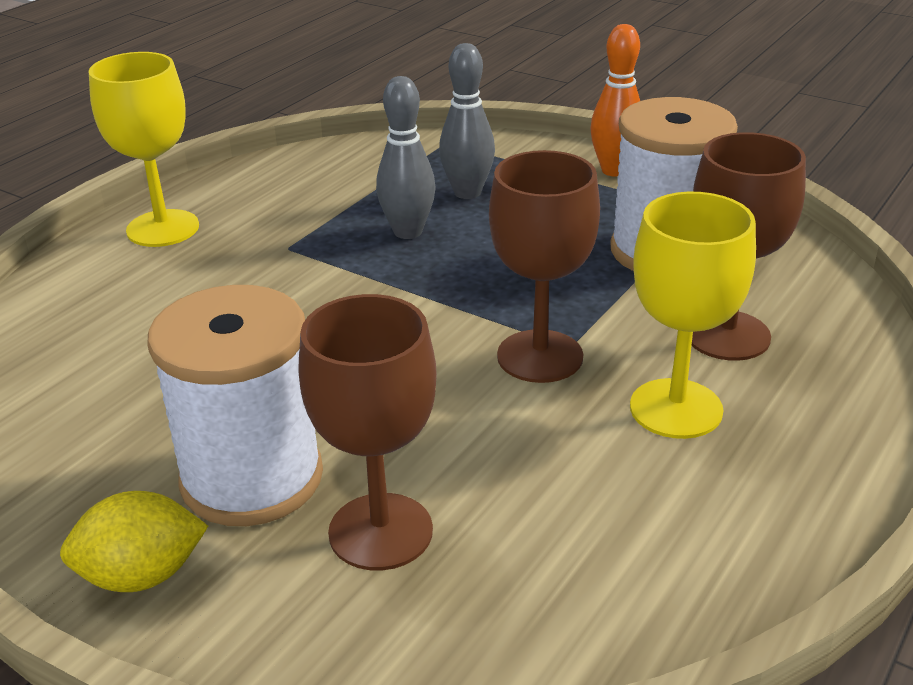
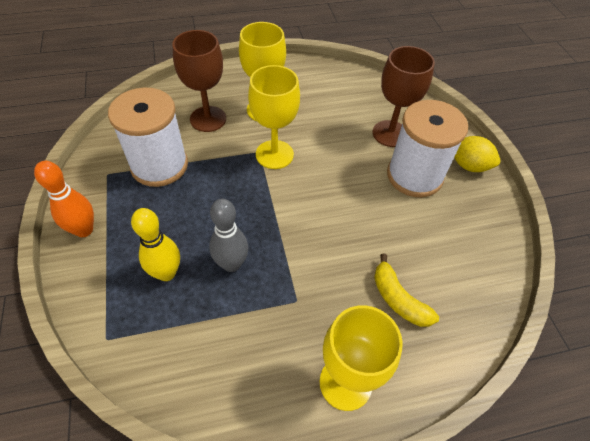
camera: 140 degrees left, 20 degrees up
(150, 312) = (398, 299): none -> yellow banana
(467, 192) = (166, 273): grey bowling pin -> yellow bowling pin
(540, 356) = (274, 154): brown goblet -> yellow goblet

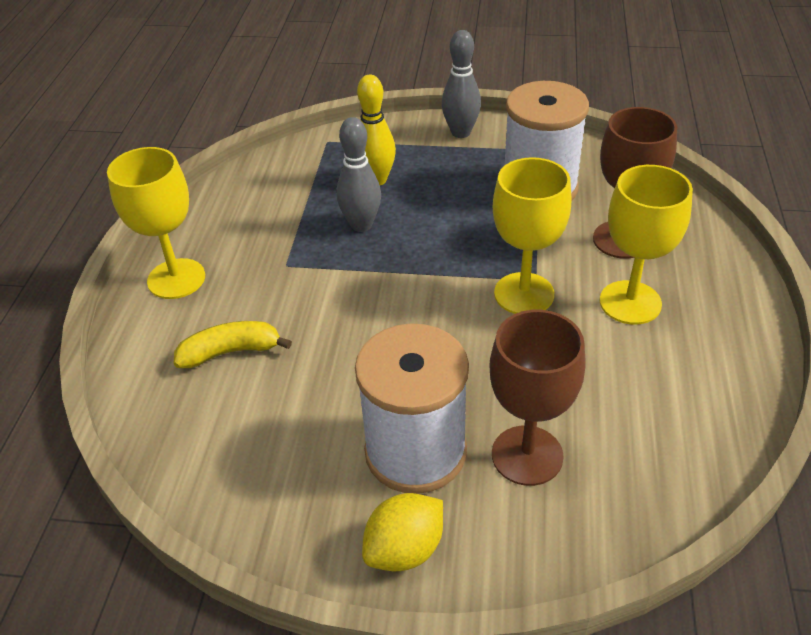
camera: 115 degrees right, 10 degrees down
(84, 230) = (461, 132): orange bowling pin -> grey bowling pin

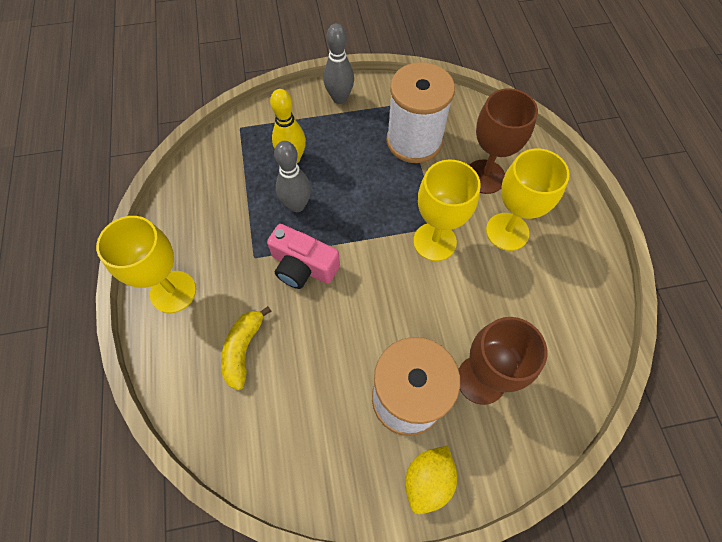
camera: 20 degrees left, 20 degrees up
(230, 352) = (243, 349): yellow banana -> yellow banana turned 45 degrees counterclockwise
(341, 285) = (303, 266): none -> pink camera

